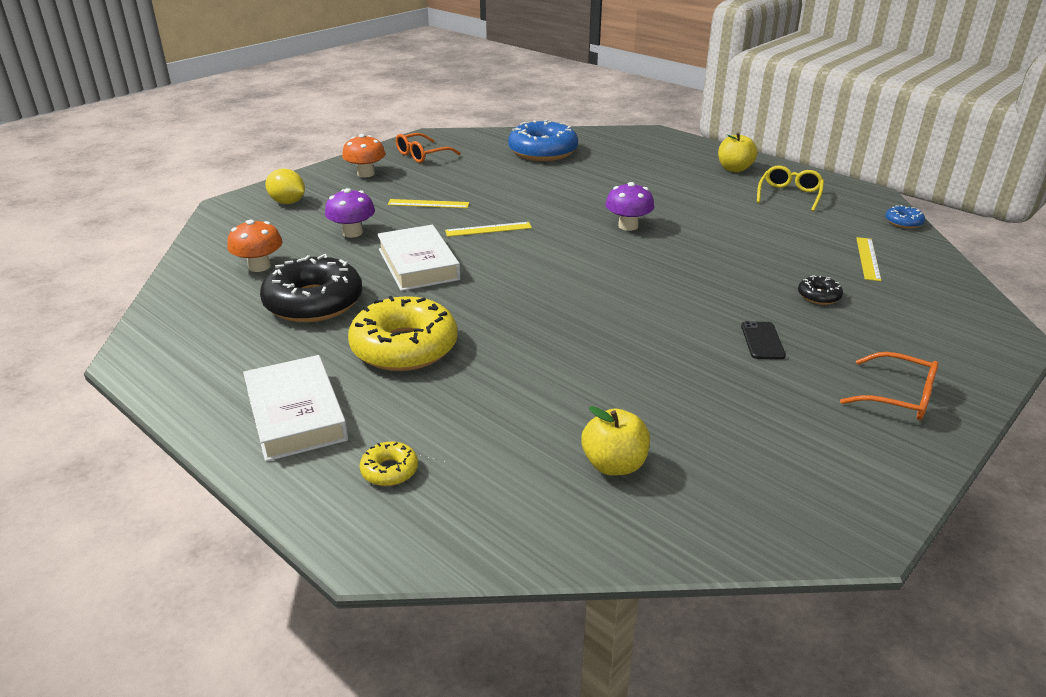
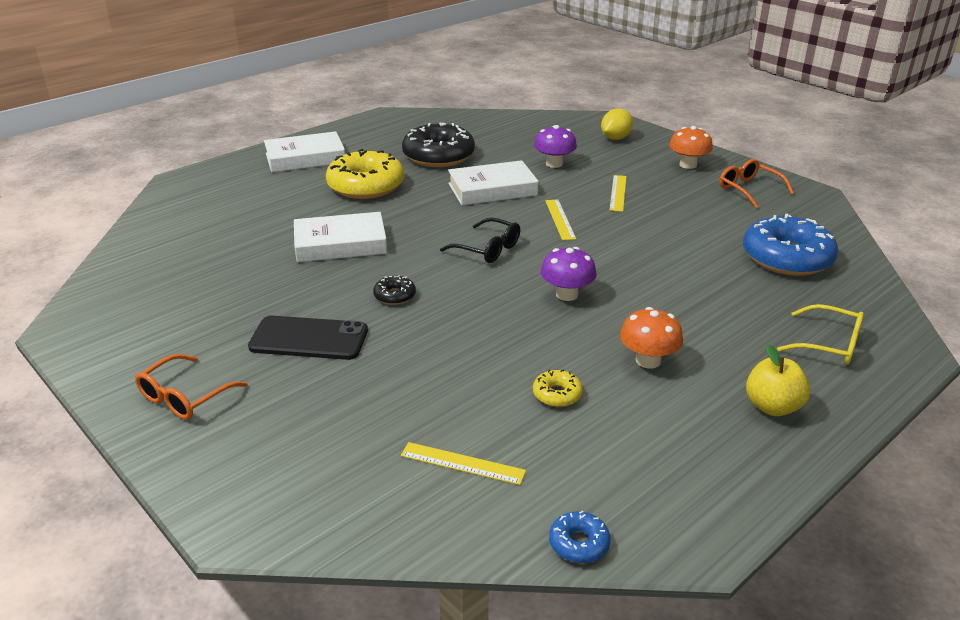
camera: 95 degrees right, 0 degrees up
(259, 266) = (498, 136): orange mushroom -> orange mushroom (648, 360)
(389, 470) = (236, 184): yellow donut -> yellow donut (557, 394)
(557, 261) = (488, 249): none -> black glasses
(567, 347) = (340, 244): none -> white book
(614, 465) = (193, 250): yellow apple -> none
(762, 341) = (309, 339): black phone -> black phone, size x1.79
(789, 195) = (676, 441): yellow glasses -> yellow glasses (829, 344)
(819, 296) = (379, 395): black donut -> black donut (394, 296)

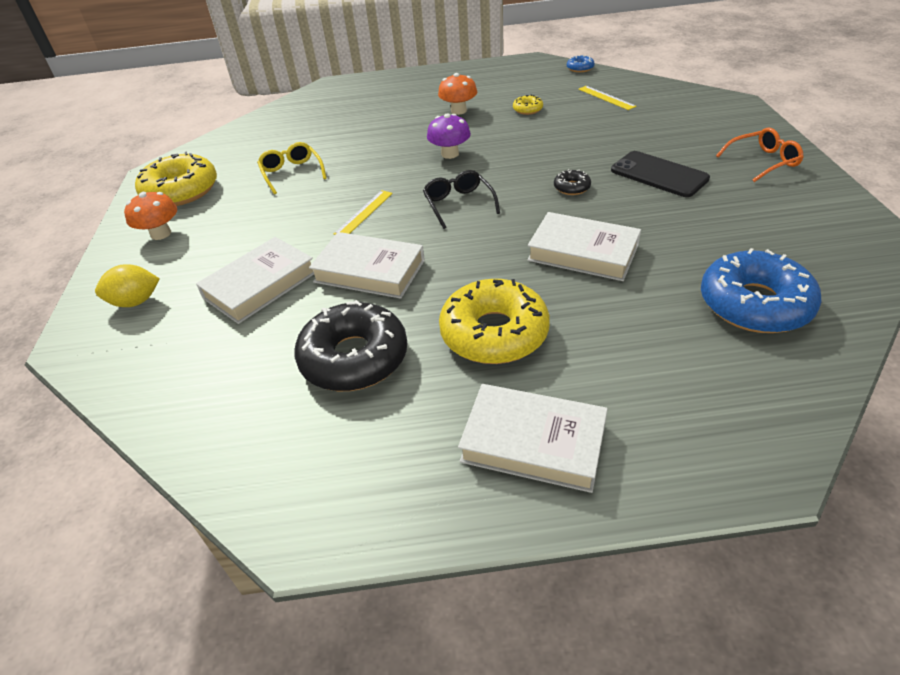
camera: 140 degrees left, 10 degrees up
(554, 164) = (260, 285): purple mushroom -> white book
(618, 193) = (274, 224): yellow ruler -> none
(749, 189) = (181, 191): orange glasses -> yellow donut
(772, 407) = (433, 83): yellow apple -> none
(787, 258) = (280, 136): blue donut -> blue donut (754, 304)
(829, 344) = (358, 95): yellow glasses -> yellow glasses (292, 173)

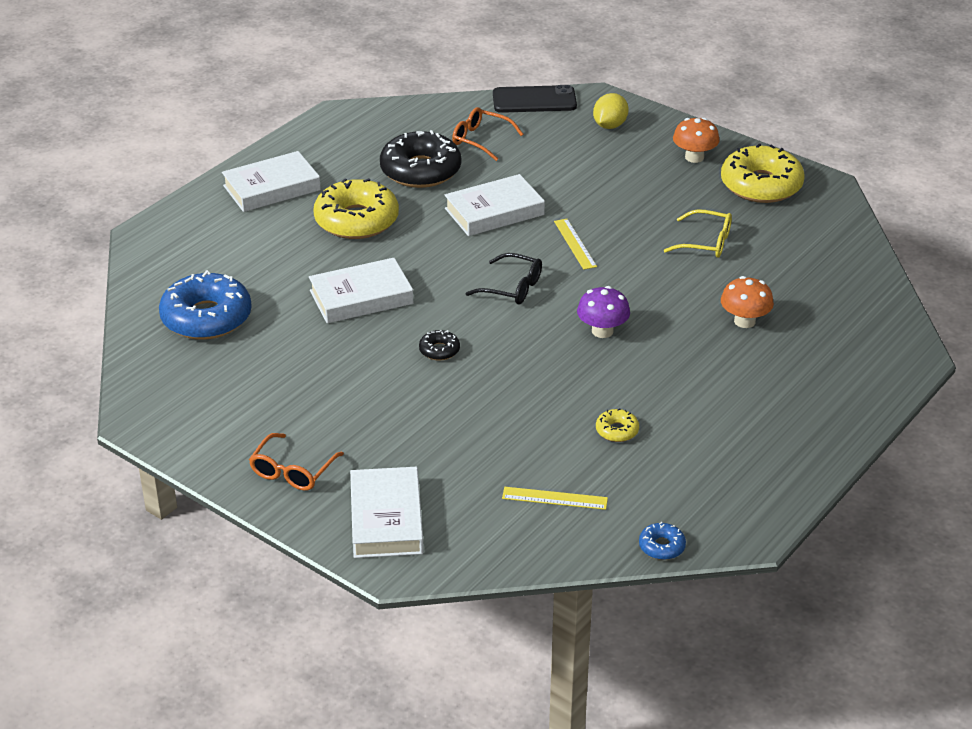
camera: 130 degrees right, 5 degrees down
(245, 361) = (480, 140): none -> orange glasses
(260, 285) = (551, 170): white book -> white book (386, 519)
(458, 111) = (689, 390): orange mushroom -> orange mushroom (744, 321)
(658, 175) = (377, 404): black phone -> black phone (534, 100)

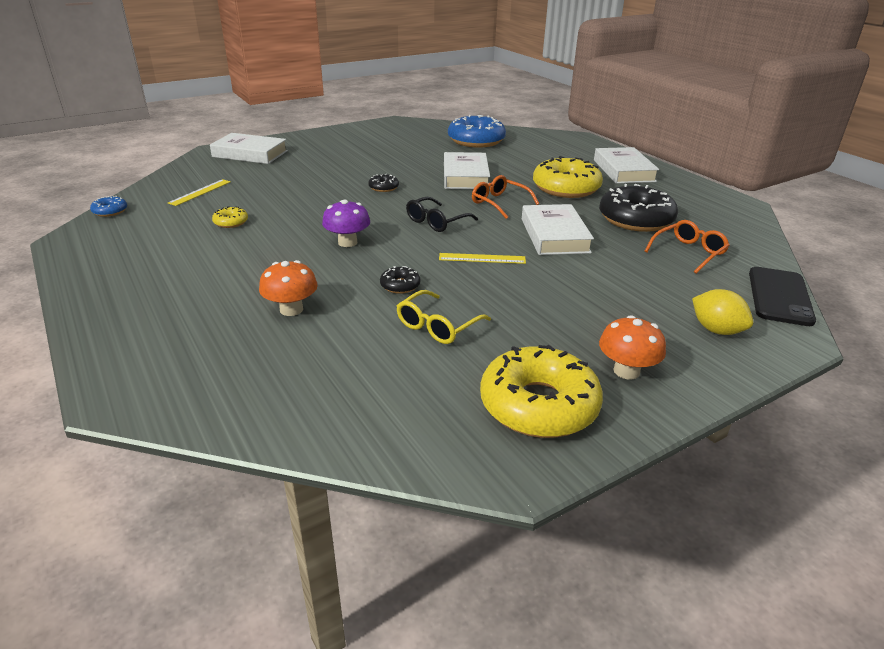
camera: 110 degrees right, 5 degrees down
(292, 471) = (316, 142): orange glasses -> orange glasses (499, 203)
(660, 276) = (400, 285): none -> black donut

